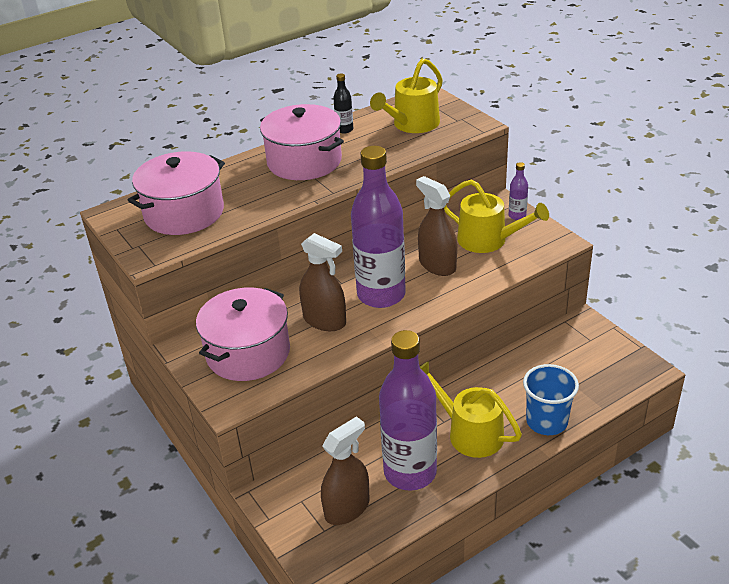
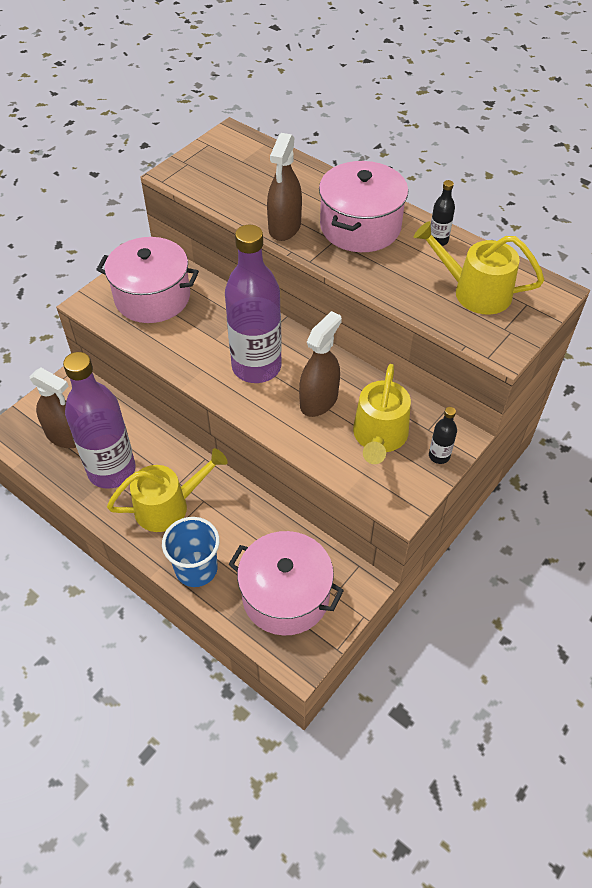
camera: 70 degrees right, 15 degrees up
(184, 213) = (243, 174): pink pot -> pink pot (285, 595)
(324, 320) = (207, 335): brown spray bottle -> brown spray bottle (284, 227)
(469, 432) = (168, 506): yellow watering can -> yellow watering can turned 45 degrees clockwise
(517, 216) = (439, 456): purple bottle -> black bottle

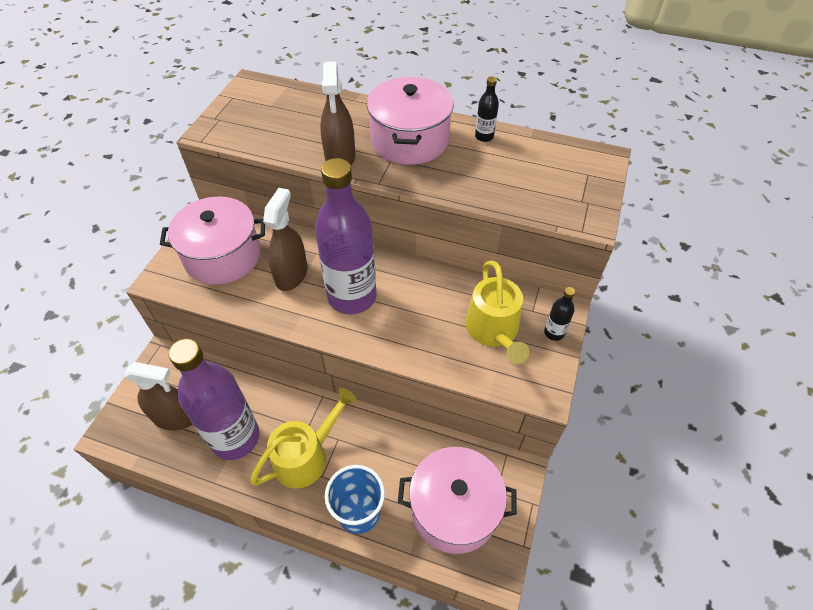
camera: 20 degrees left, 0 degrees up
(319, 401) = (424, 312): brown spray bottle -> brown spray bottle (291, 274)
(475, 292) = (539, 174): yellow watering can -> none

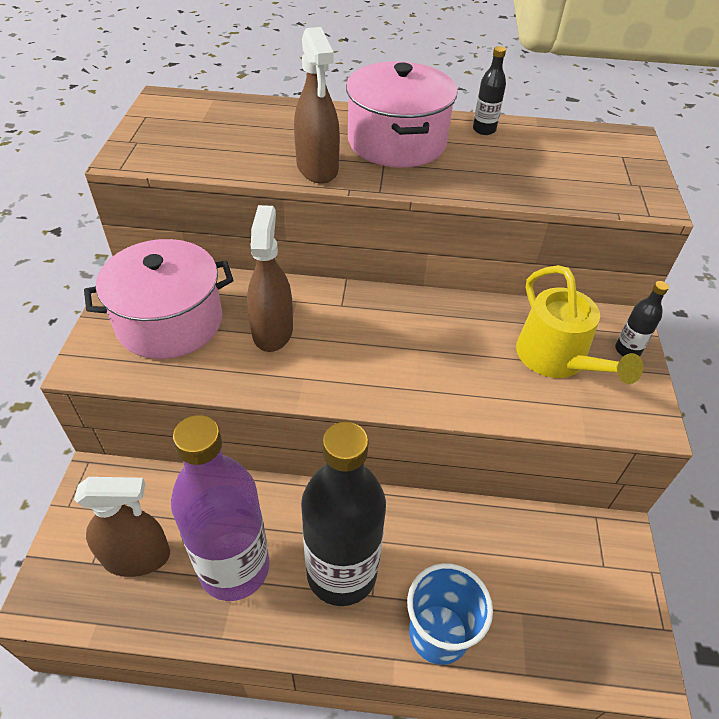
camera: 15 degrees left, 5 degrees down
(306, 456) = (341, 573): yellow watering can -> black bottle
(352, 296) = (363, 346): purple bottle -> none
(454, 509) = (560, 600): pink pot -> none

